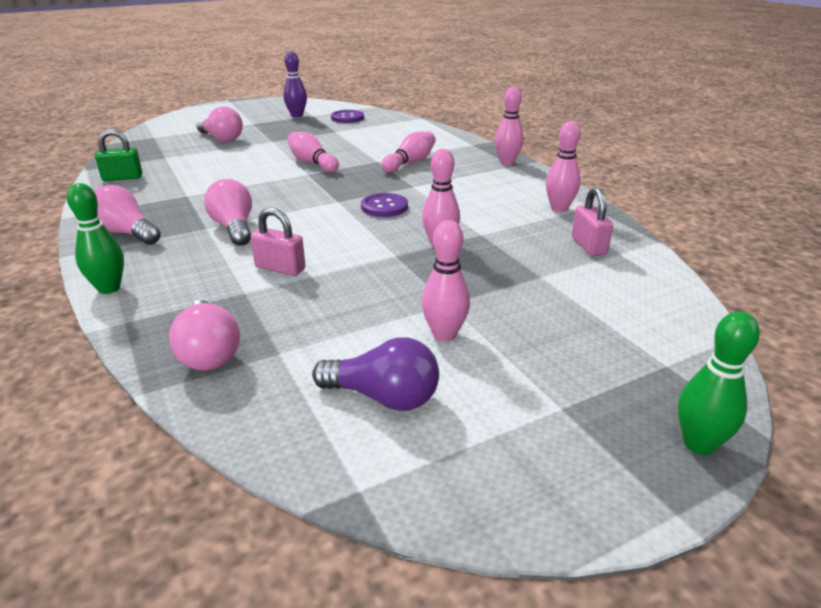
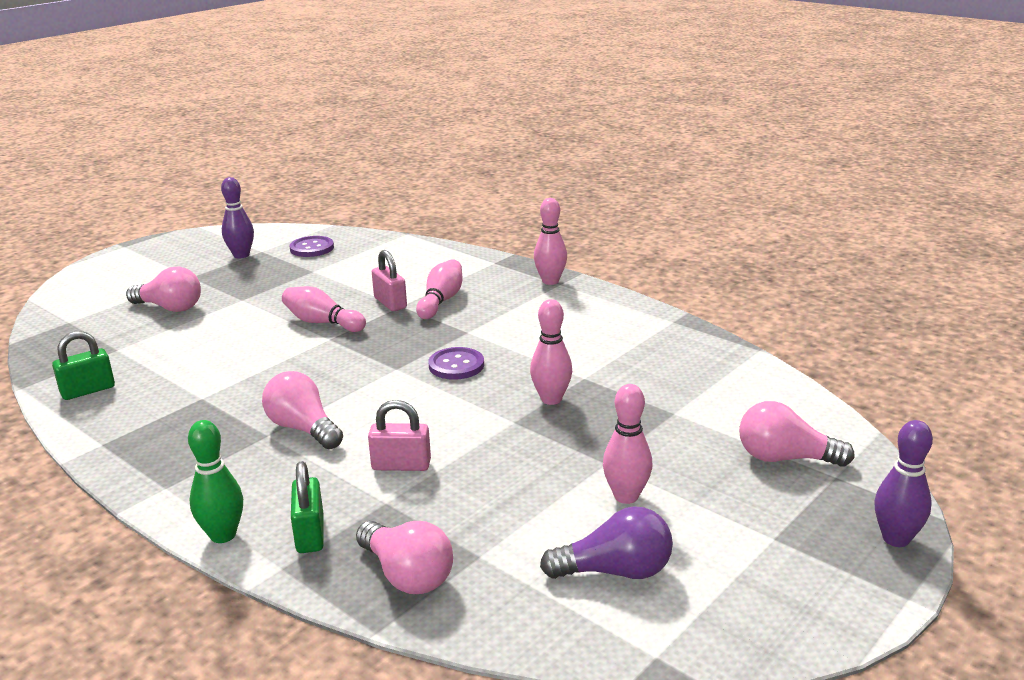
camera: 20 degrees left, 5 degrees down
(126, 233) = (173, 464): pink light bulb -> pink light bulb (784, 458)
(168, 302) = (310, 534): none -> green padlock
(559, 208) = (643, 330): pink bowling pin -> none
(588, 246) = (698, 369): pink padlock -> pink padlock (390, 303)
(698, 444) = (896, 539): green bowling pin -> purple bowling pin

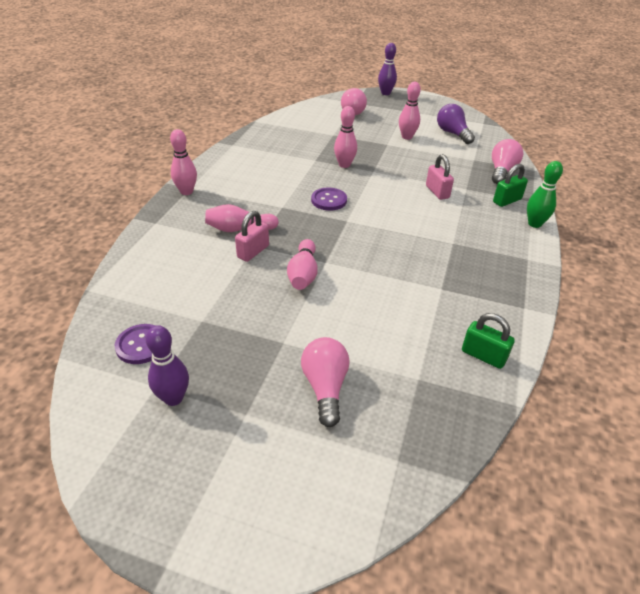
camera: 115 degrees left, 15 degrees up
(303, 428) = (436, 232): pink light bulb -> none

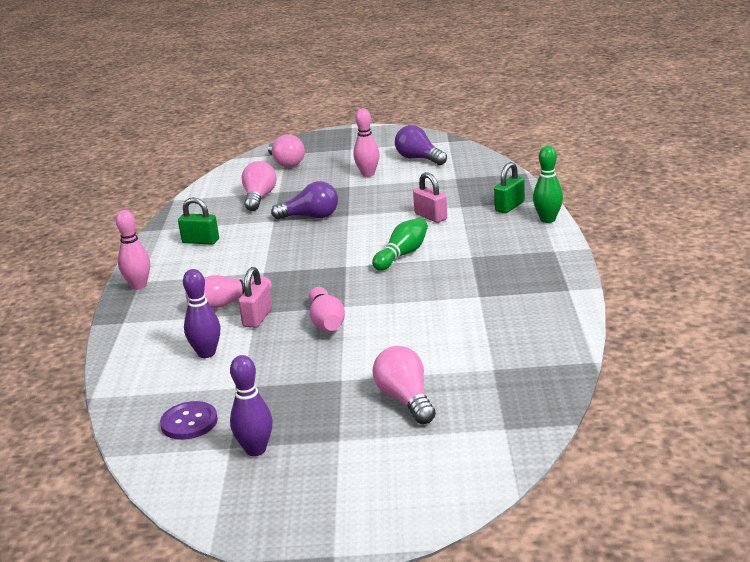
camera: 15 degrees left, 15 degrees down
(329, 200) = (313, 253): purple button -> none
(344, 165) = (311, 217): pink bowling pin -> purple light bulb
(385, 93) = (317, 136): purple bowling pin -> purple bowling pin (206, 353)
(397, 223) = (402, 255): none -> green bowling pin
(483, 356) = (546, 335): green padlock -> green padlock (200, 241)
(501, 171) = (491, 182): pink light bulb -> pink light bulb (259, 198)

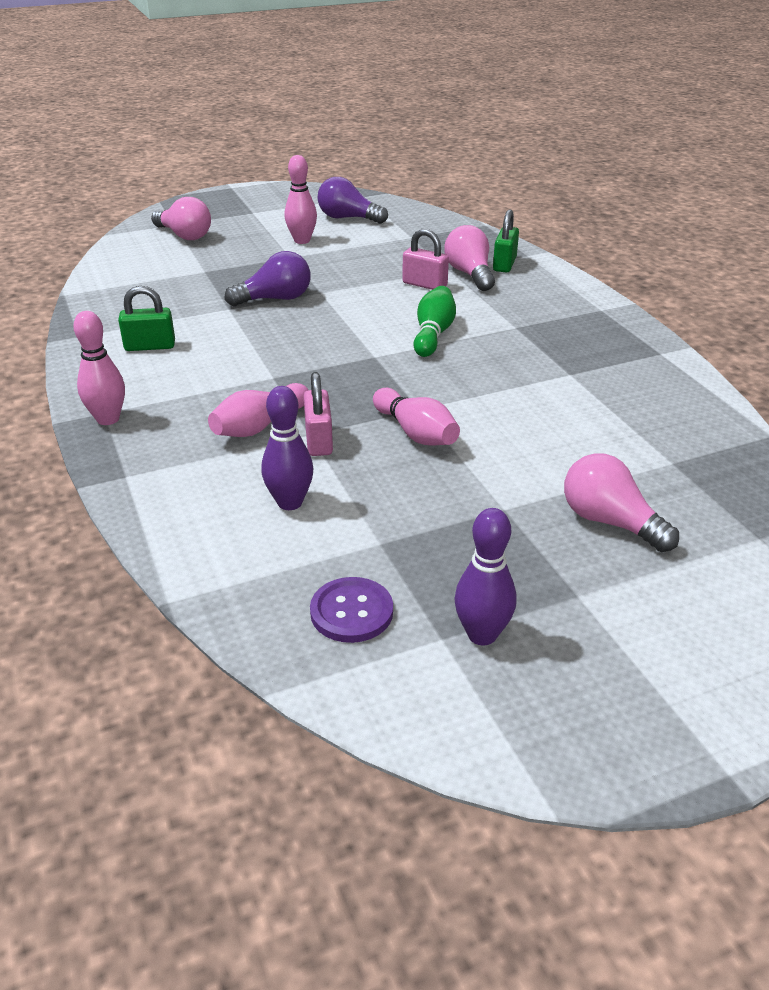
camera: 25 degrees left, 10 degrees up
(259, 198) = (185, 282): pink light bulb -> pink light bulb (470, 274)
(547, 219) = (560, 275): green bowling pin -> none

